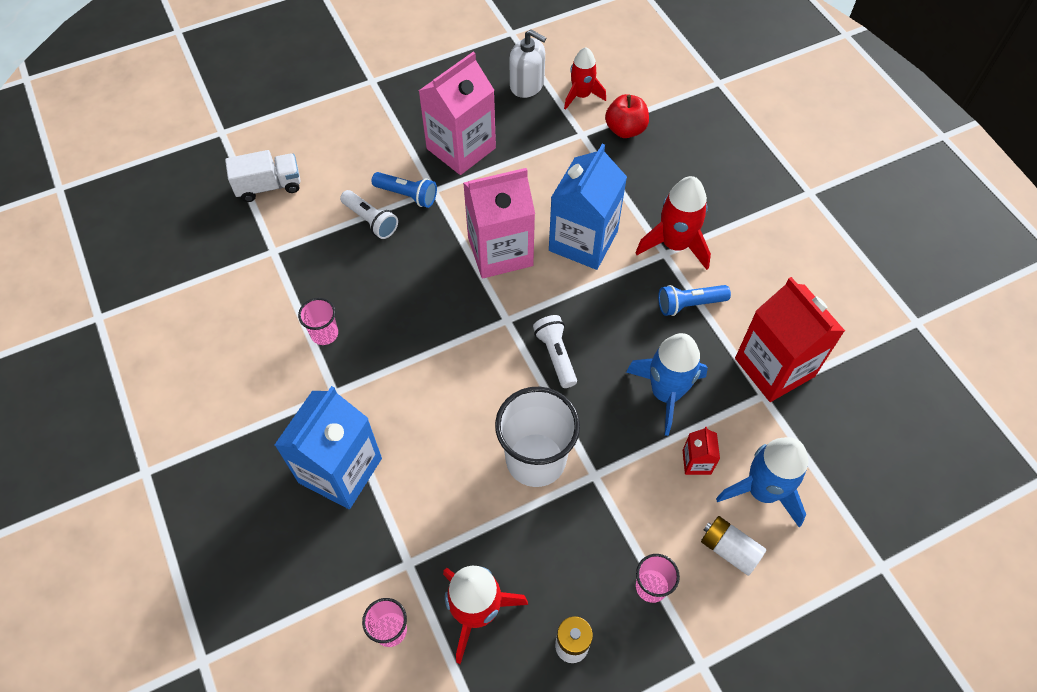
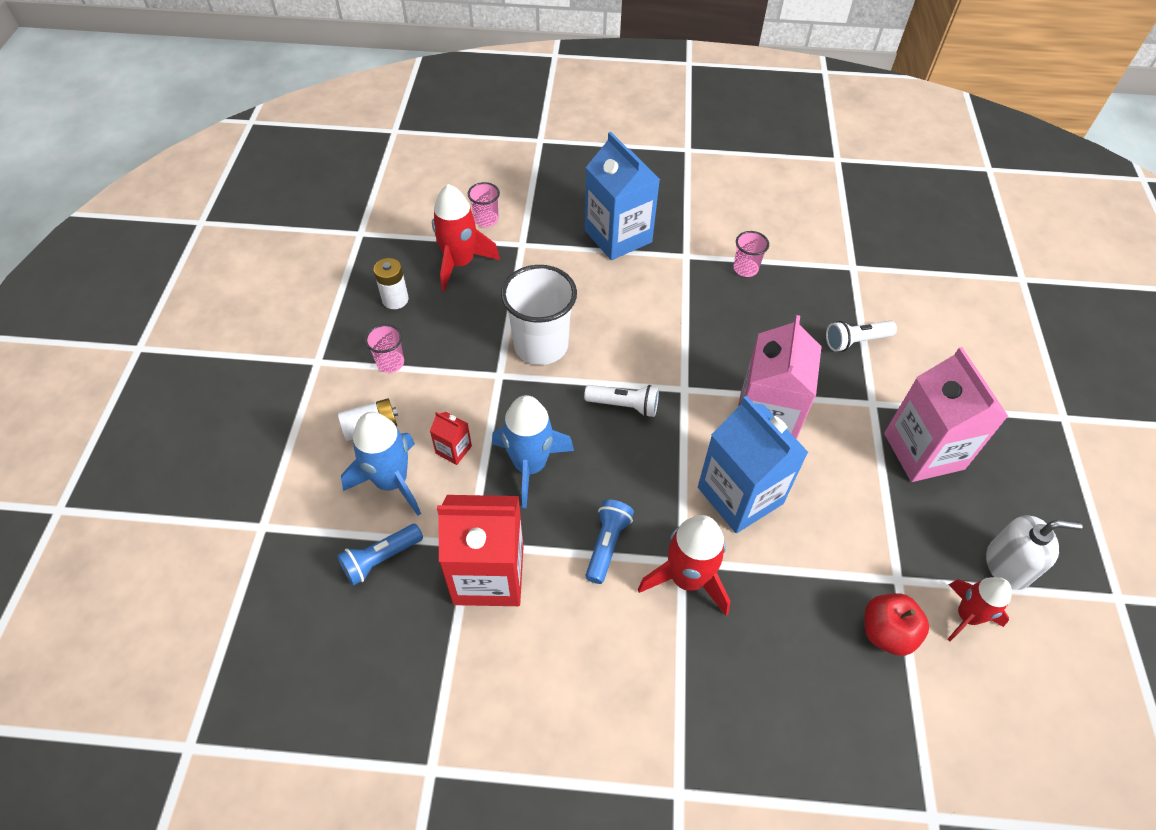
camera: 120 degrees right, 5 degrees down
(269, 186) = (934, 288): white truck -> none
(407, 195) = (875, 380): blue flashlight -> blue flashlight (381, 559)
(527, 85) = (1007, 565): white soap dispenser -> white soap dispenser turned 150 degrees counterclockwise

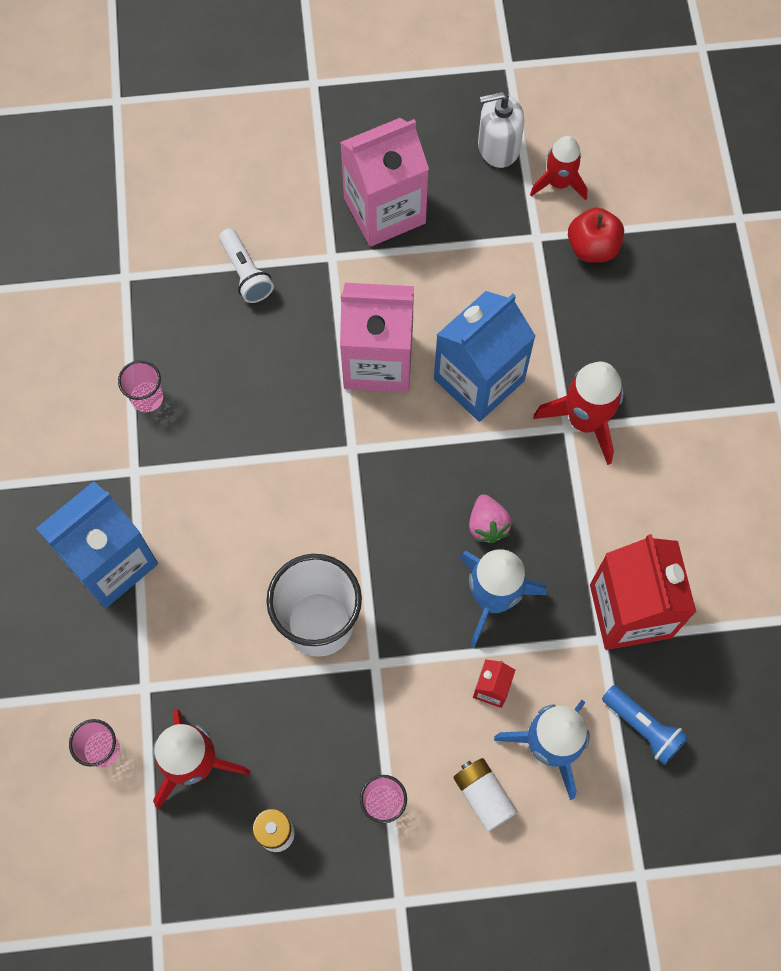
camera: 100 degrees left, 15 degrees up
(597, 474) = (487, 525): none -> pink strawberry
(607, 545) = (567, 501): blue flashlight -> none
(624, 405) = (389, 511): white flashlight -> none
(1007, 565) = (498, 147): white soap dispenser -> white soap dispenser turned 90 degrees counterclockwise

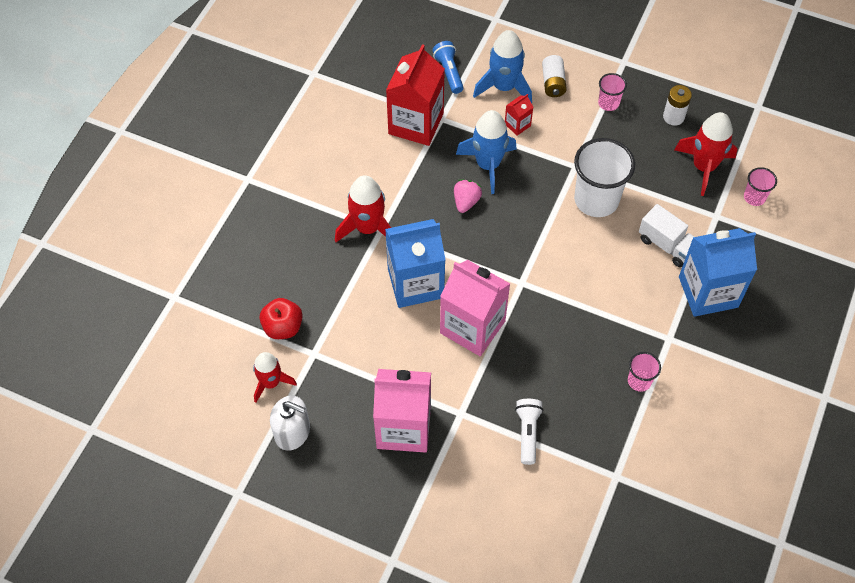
camera: 150 degrees left, 10 degrees down
(192, 603) = (667, 245): none -> white truck

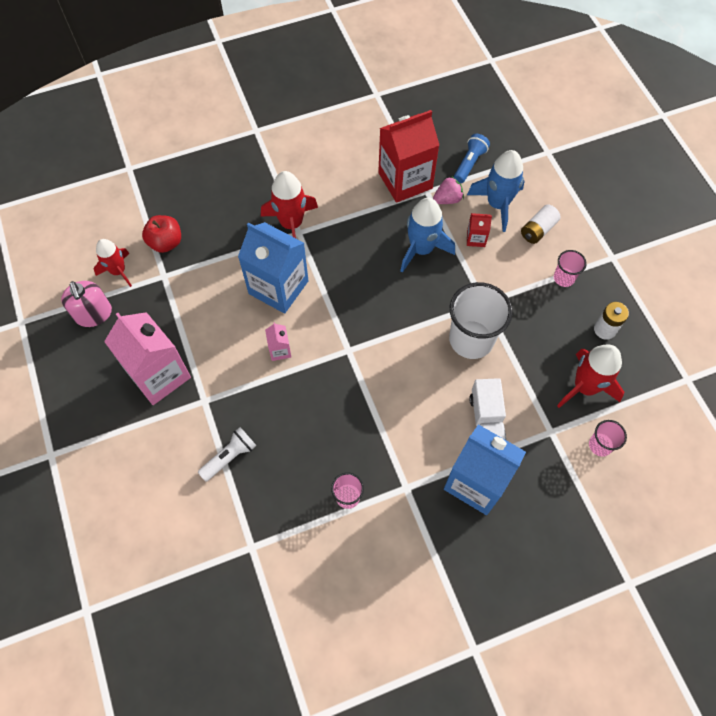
camera: 45 degrees right, 5 degrees up
(292, 432) = (93, 314): white soap dispenser -> pink soap dispenser
(466, 202) = (376, 262): pink strawberry -> pink strawberry (447, 199)
(472, 327) = (280, 350): pink carton -> pink carton, size x0.44

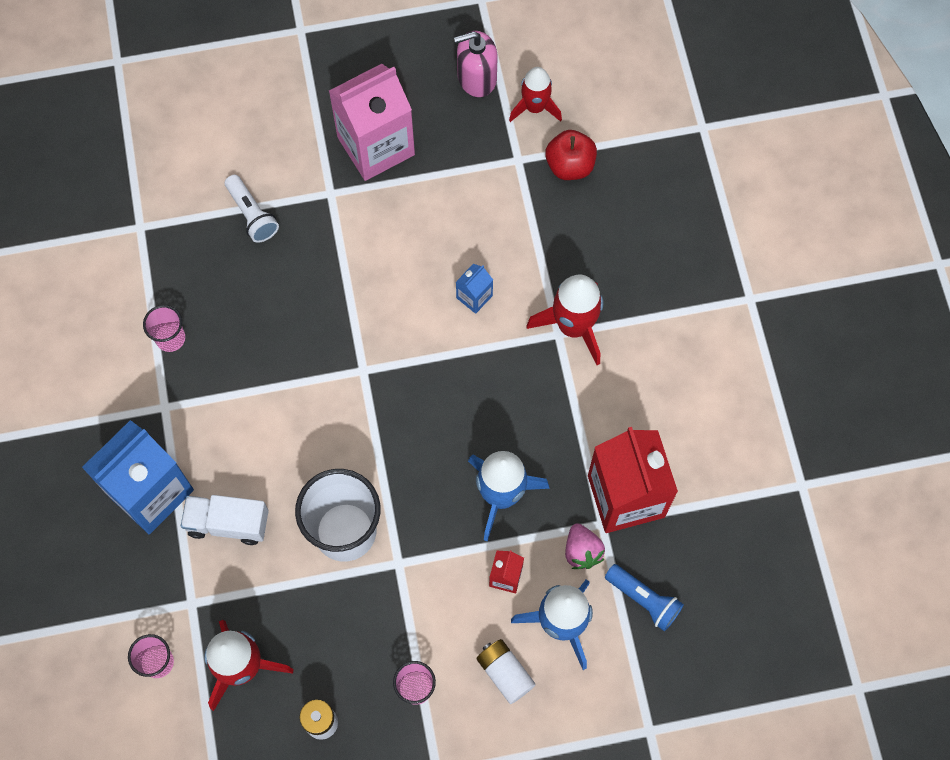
camera: 100 degrees right, 5 degrees up
(278, 287) = (474, 297): blue carton -> blue carton, size x0.44
(280, 350) = (380, 287): pink carton -> none

